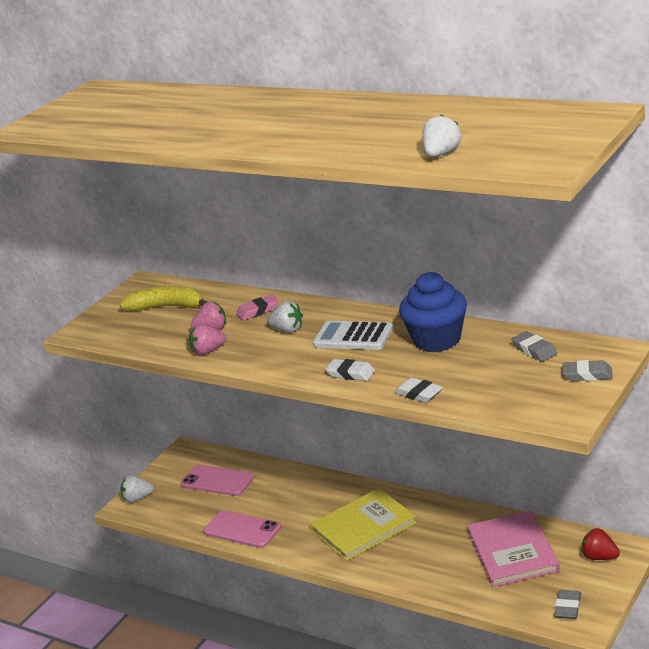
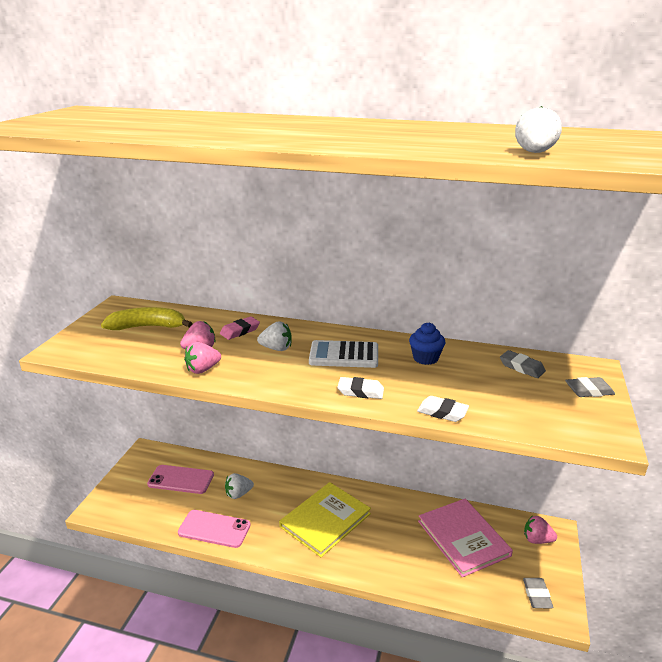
camera: 20 degrees left, 0 degrees up
(137, 499) = (107, 501): white strawberry -> white strawberry (238, 494)
(437, 340) = (425, 358): blue cupcake -> blue cupcake, size x0.57
(599, 557) = (537, 540): red strawberry -> pink strawberry

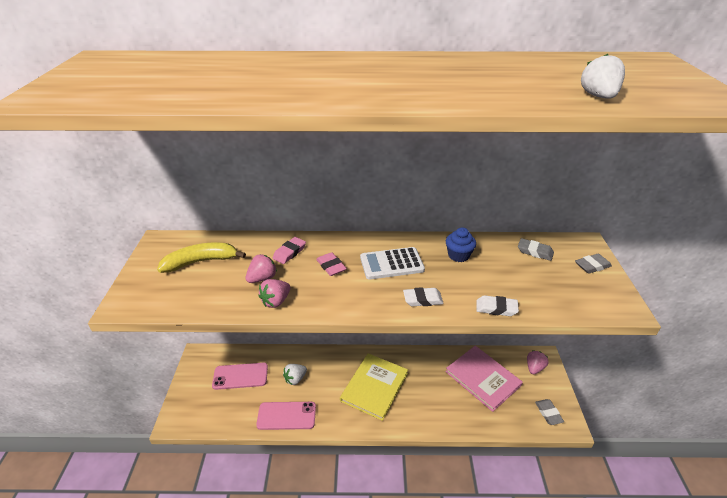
camera: 15 degrees left, 10 degrees up
(276, 348) = (331, 266): white strawberry -> pink eraser
(537, 540) = (534, 368): pink strawberry -> pink strawberry turned 120 degrees clockwise

